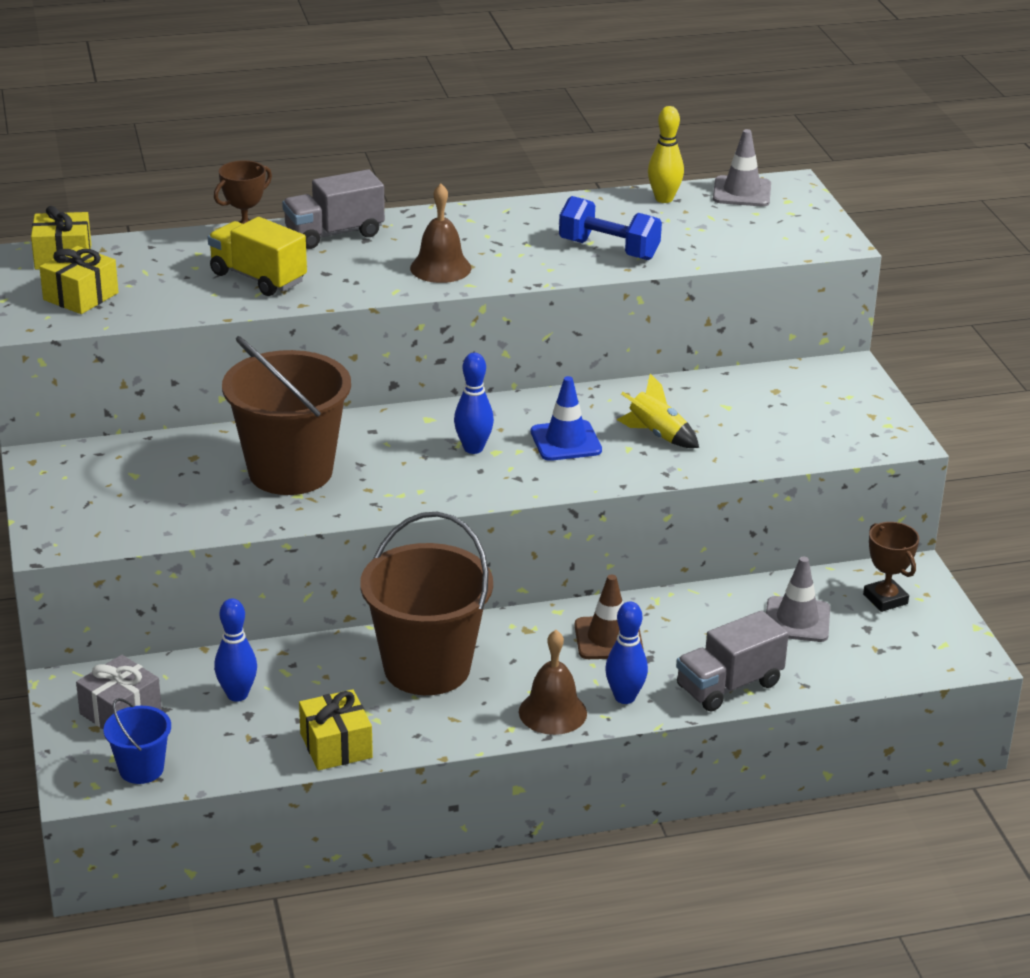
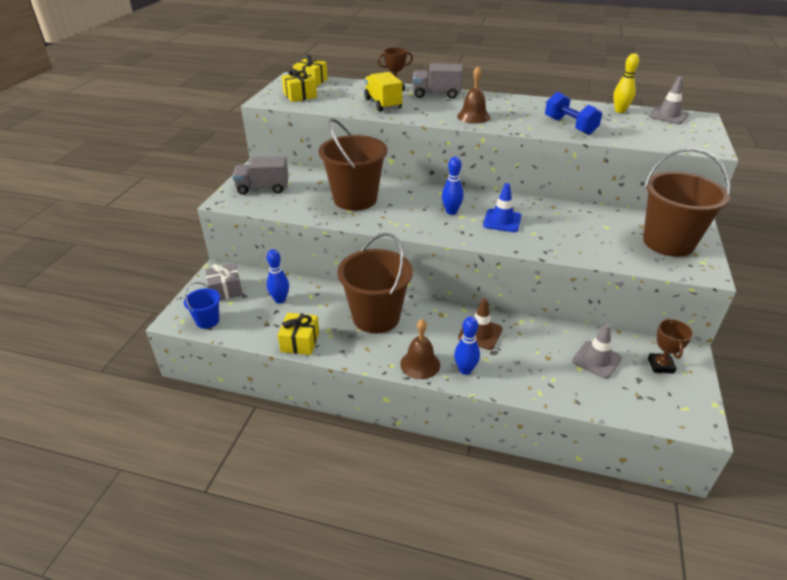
camera: 30 degrees right, 5 degrees up
(657, 434) = (555, 230): yellow rocket -> none
(729, 685) = (530, 385): grey truck -> grey truck (263, 188)
(827, 407) = (668, 242): none -> brown bucket

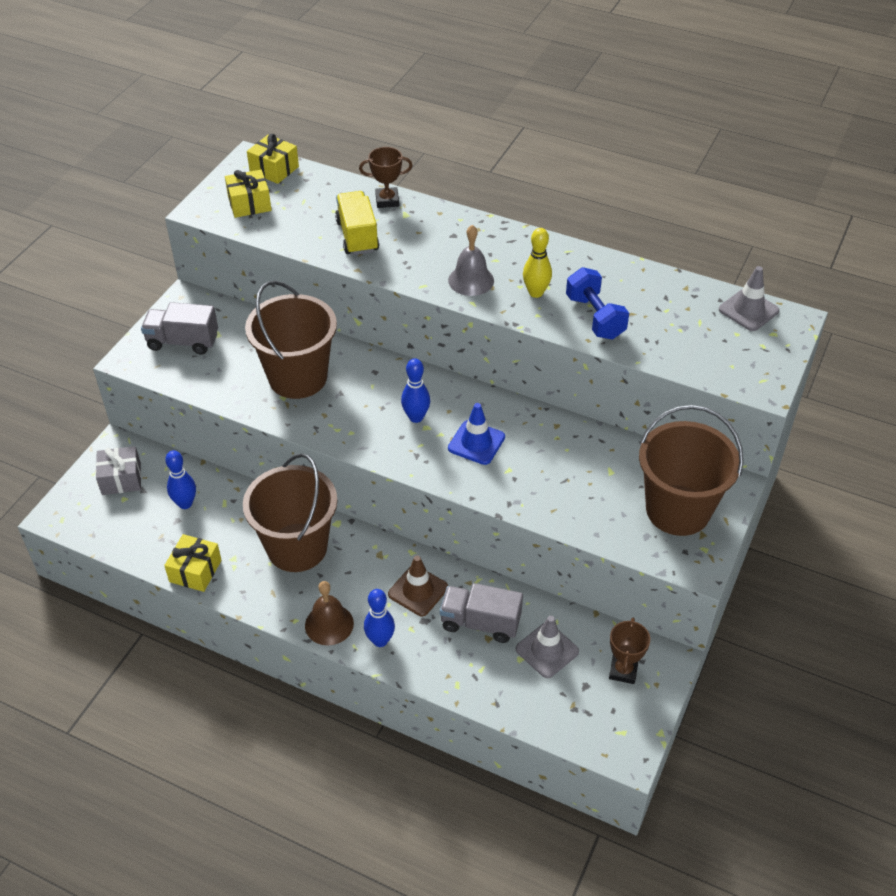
camera: 10 degrees right, 10 degrees up
(207, 321) = (91, 523): blue bucket -> none
(436, 94) = (440, 222): grey truck -> grey truck (480, 623)
(473, 116) = (471, 280): brown bell -> grey bell
(620, 111) = (685, 290): yellow bowling pin -> yellow bowling pin (536, 293)

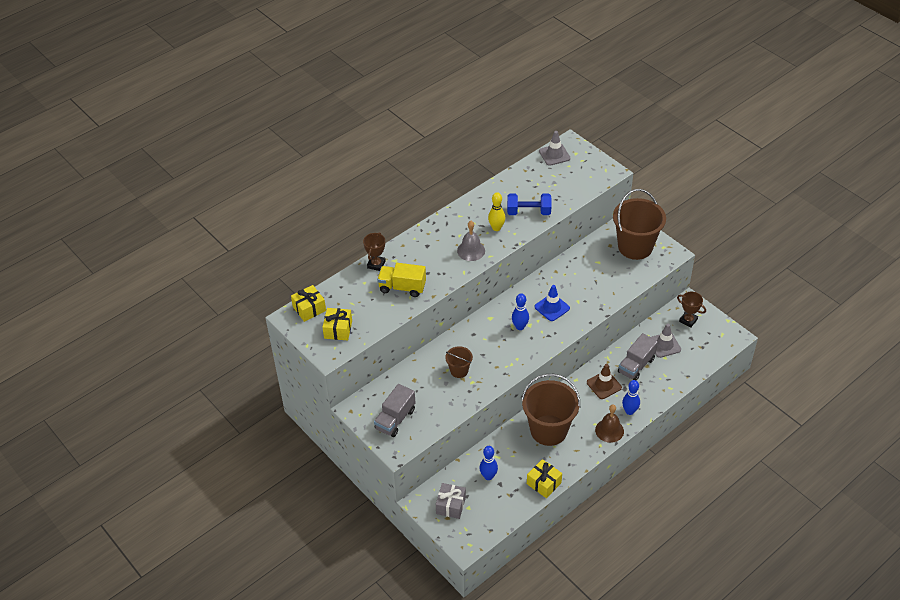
camera: 65 degrees left, 0 degrees up
(298, 377) = (459, 370): brown bucket -> brown bucket, size x0.48

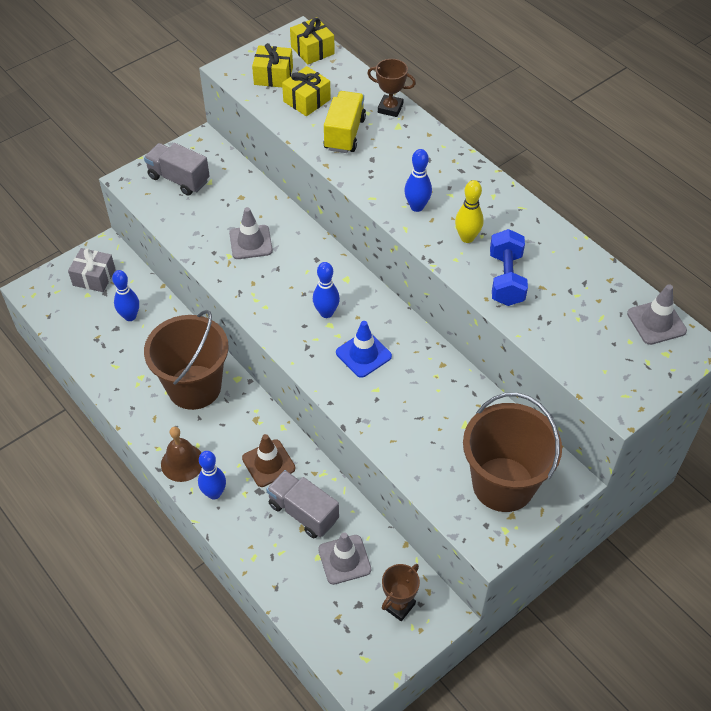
camera: 90 degrees right, 5 degrees up
(459, 370) = (251, 242): brown bucket -> grey traffic cone
(471, 250) = (417, 207): grey bell -> blue bowling pin
(543, 483) = (106, 376): yellow gift -> yellow gift (307, 100)

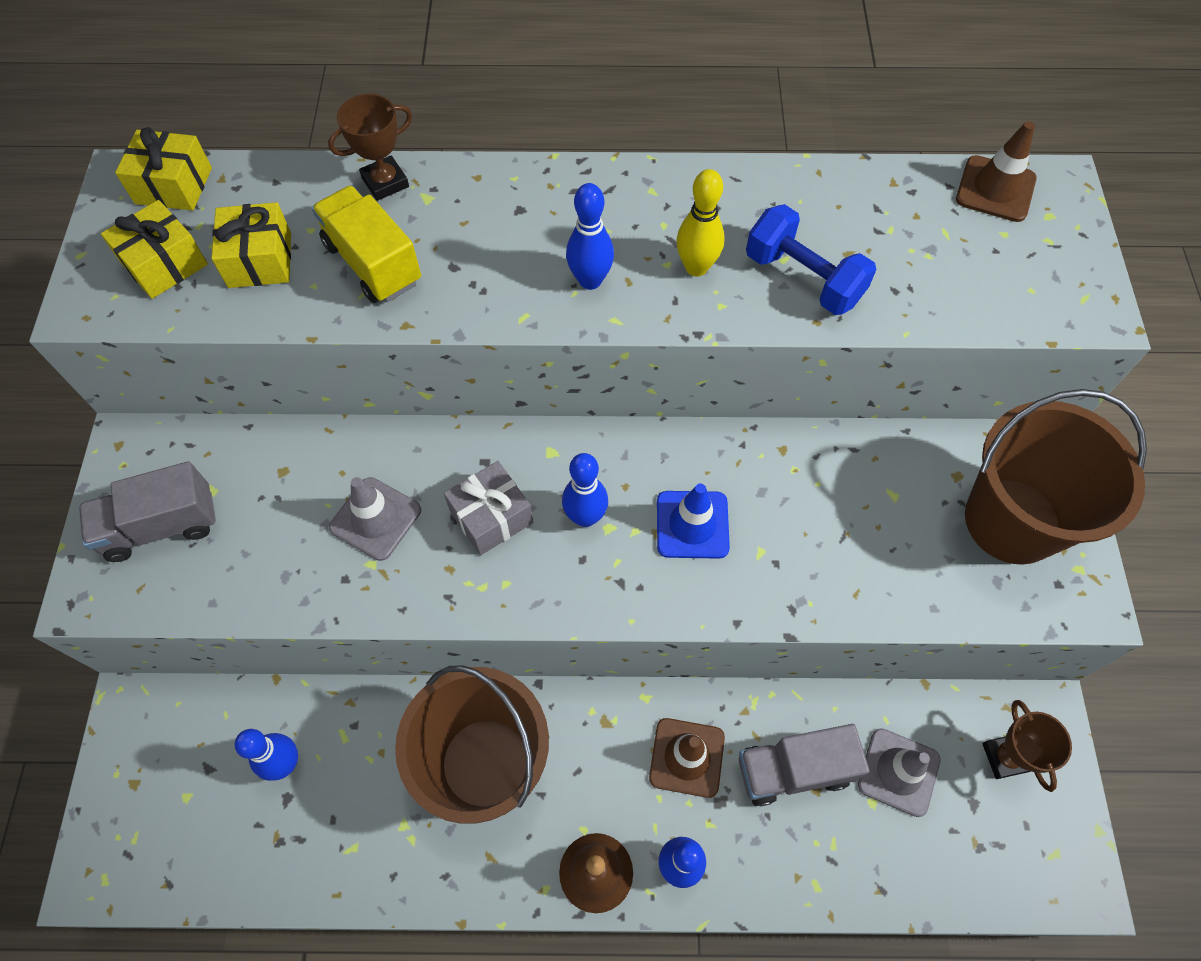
camera: 50 degrees left, 10 degrees up
(94, 277) = (165, 763): grey gift -> grey gift (491, 517)
(656, 322) = (995, 189): grey traffic cone -> brown traffic cone

